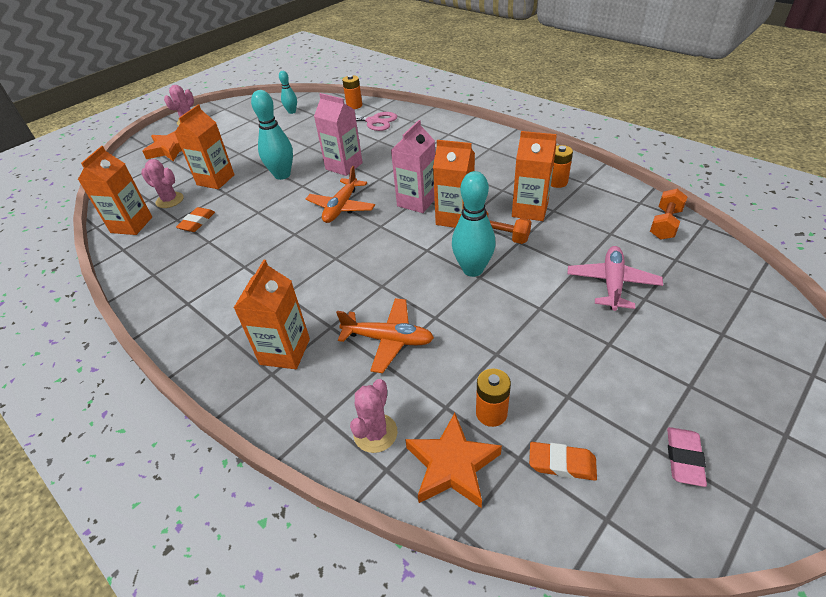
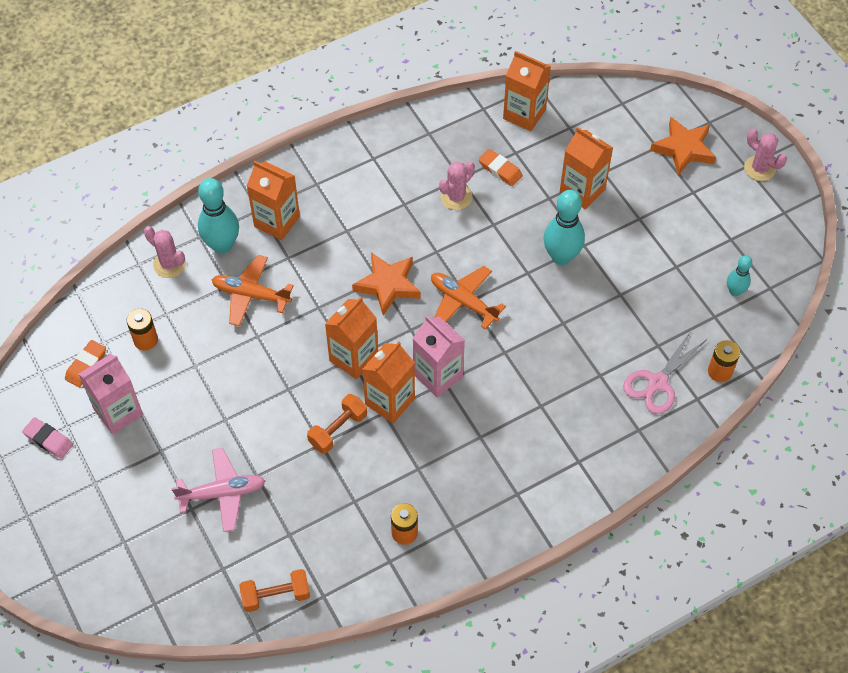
camera: 105 degrees right, 15 degrees up
(170, 200) = (558, 146): pink cactus -> pink cactus (456, 197)
(344, 166) = (551, 322): pink carton -> pink carton (118, 412)
(388, 339) = (251, 295): orange plane -> orange plane turned 75 degrees clockwise
(452, 465) = (121, 302): orange star -> orange star (388, 285)
(473, 269) = (301, 387): turquoise bowling pin -> turquoise bowling pin (222, 245)
(530, 210) = (367, 478): orange carton -> orange carton (353, 358)
(612, 283) = (222, 493): pink plane -> pink plane turned 45 degrees counterclockwise
(665, 224) = (276, 595): orange dumbbell -> orange dumbbell turned 60 degrees counterclockwise

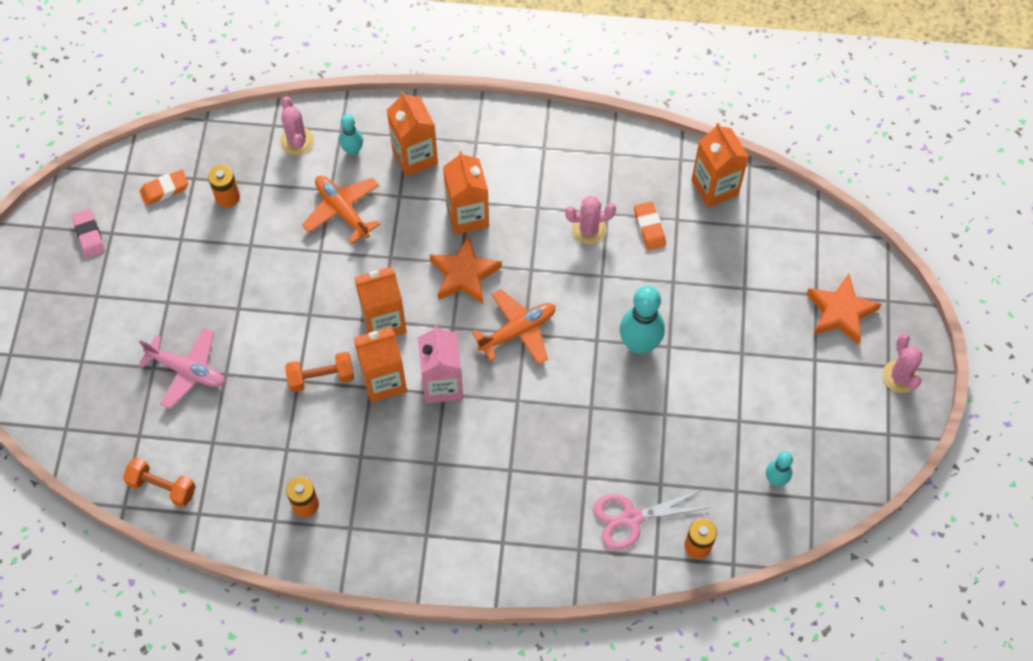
camera: 35 degrees right, 5 degrees up
(118, 412) = (159, 246): pink carton -> none
(222, 245) = (353, 150): turquoise bowling pin -> turquoise bowling pin, size x0.56
(463, 302) = (517, 331): orange plane -> orange plane turned 75 degrees clockwise
(582, 190) = (709, 294): orange carton -> orange carton (467, 216)

